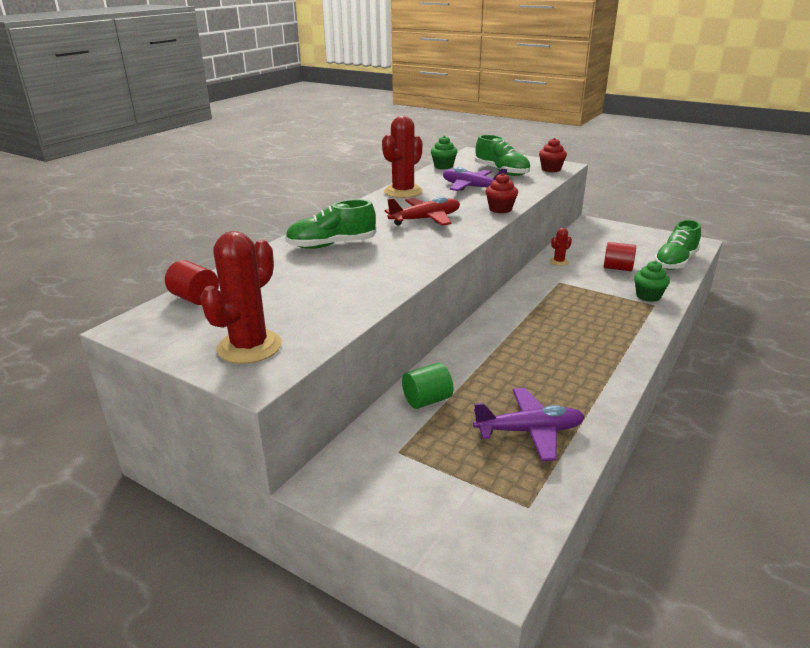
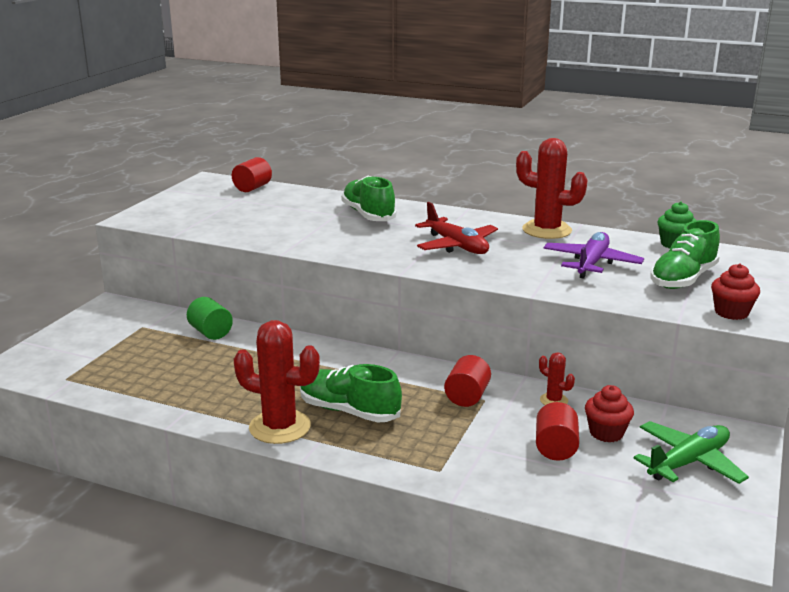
camera: 80 degrees right, 5 degrees down
(249, 347) = (176, 211): red cactus -> red cactus (280, 427)
(500, 209) = (513, 281): red cupcake -> red cupcake (606, 433)
(529, 431) = (160, 379): purple plane -> none
(556, 287) = (467, 396): none -> red cylinder
(623, 239) = (688, 462): none -> green plane
(648, 296) = (466, 467): green cupcake -> none
(675, 262) = (612, 507): green shoe -> green shoe (349, 411)

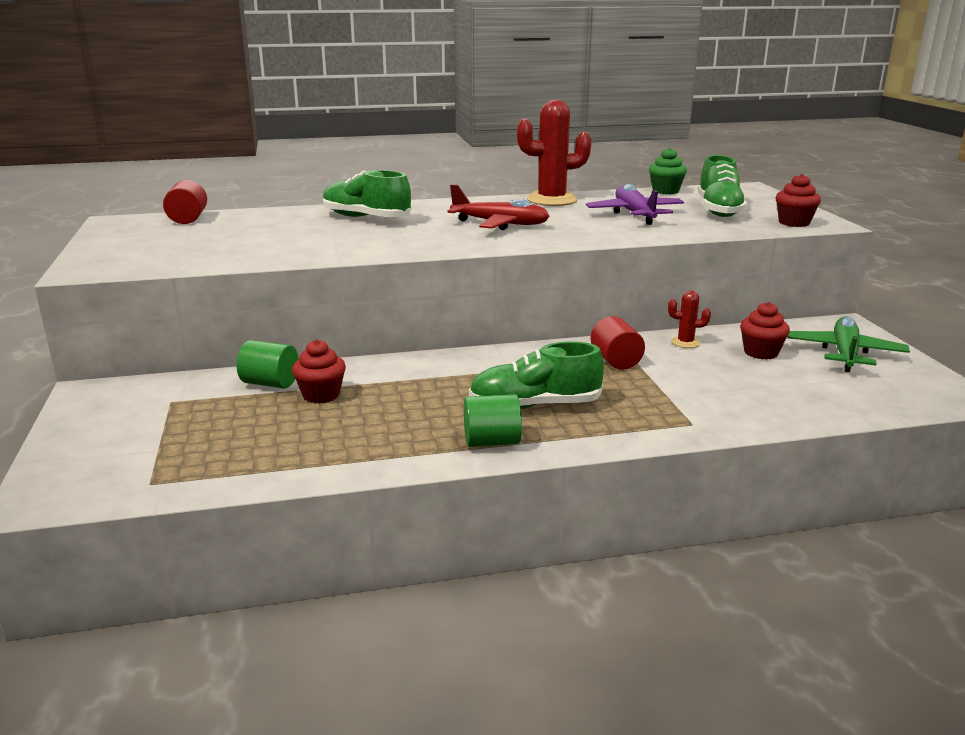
camera: 35 degrees left, 0 degrees up
(227, 352) = (321, 395): none -> red cupcake
(280, 427) = (492, 441): red cactus -> green cylinder
(555, 448) = (746, 375): red cylinder -> none

